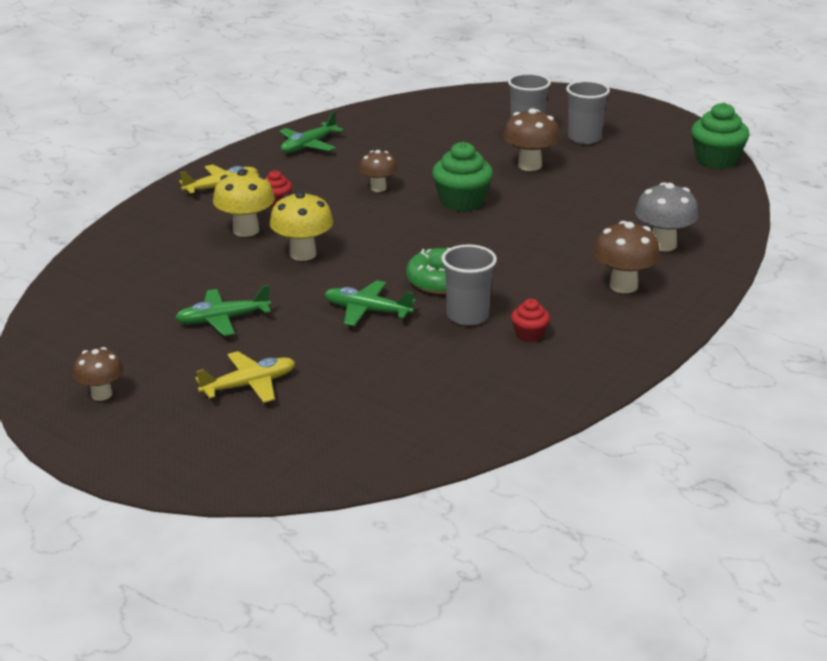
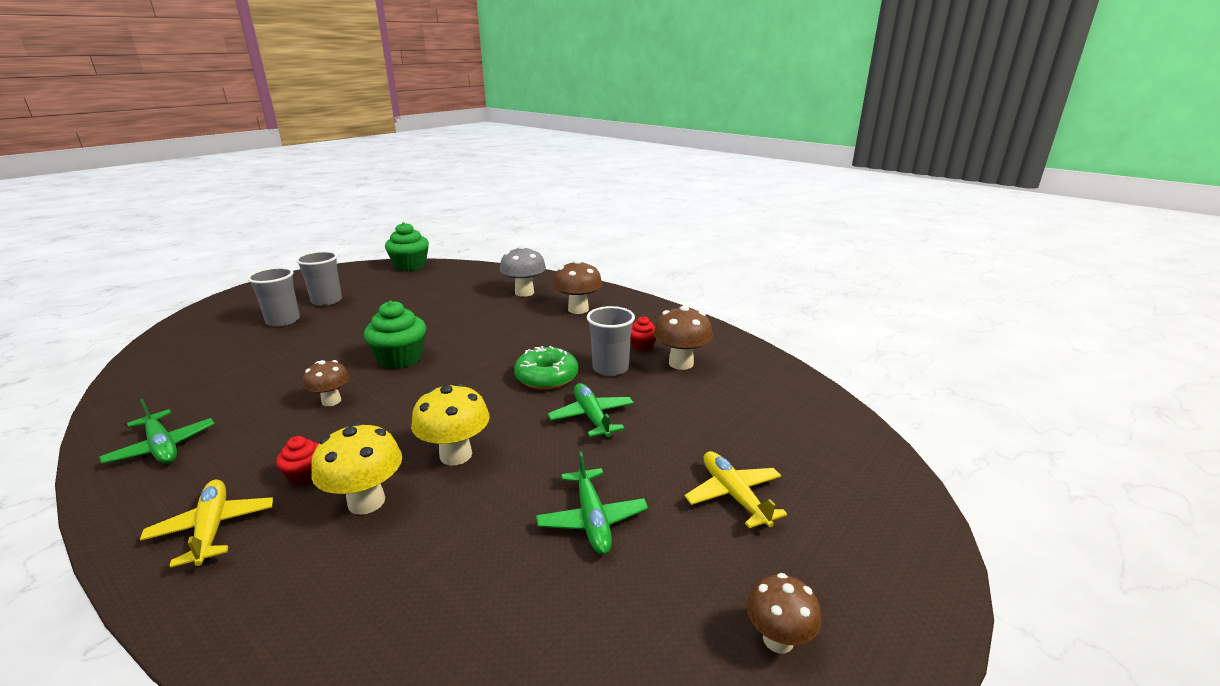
camera: 85 degrees left, 5 degrees down
(367, 311) = (592, 417): green plane -> green plane turned 135 degrees clockwise
(529, 165) = (356, 325): brown mushroom -> brown mushroom (681, 363)

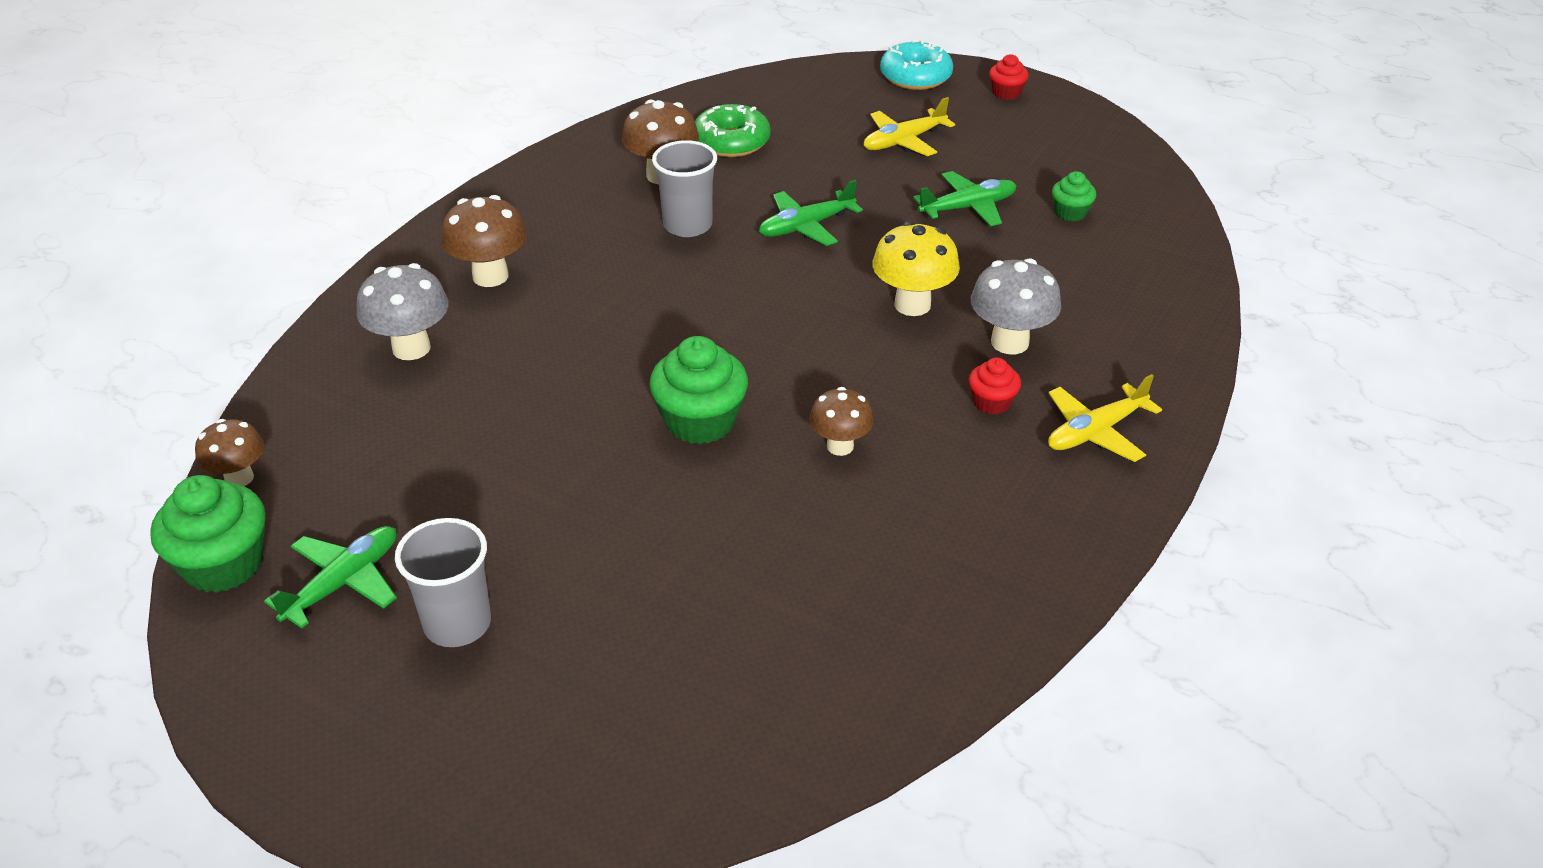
camera: 100 degrees left, 15 degrees up
(162, 447) = (999, 561): green plane -> green plane (343, 583)
(283, 321) = (571, 646): grey cup -> none
(366, 502) = (1009, 342): yellow mushroom -> grey mushroom
(546, 377) = (723, 272): green donut -> green donut (731, 142)
(554, 611) = (1070, 212): none -> green cupcake
(642, 346) = (618, 206): red cupcake -> red cupcake (1006, 93)
(778, 639) = (1042, 126): brown mushroom -> brown mushroom (239, 478)
(896, 532) = (915, 77): none -> turquoise donut

